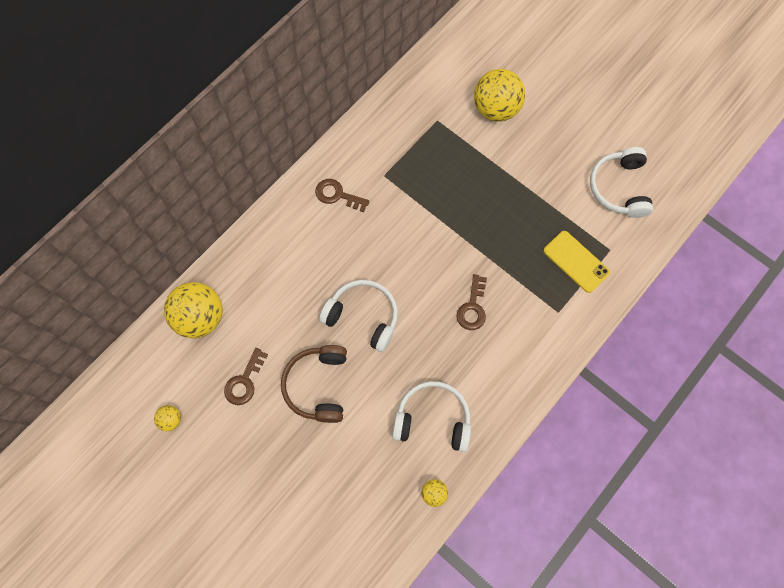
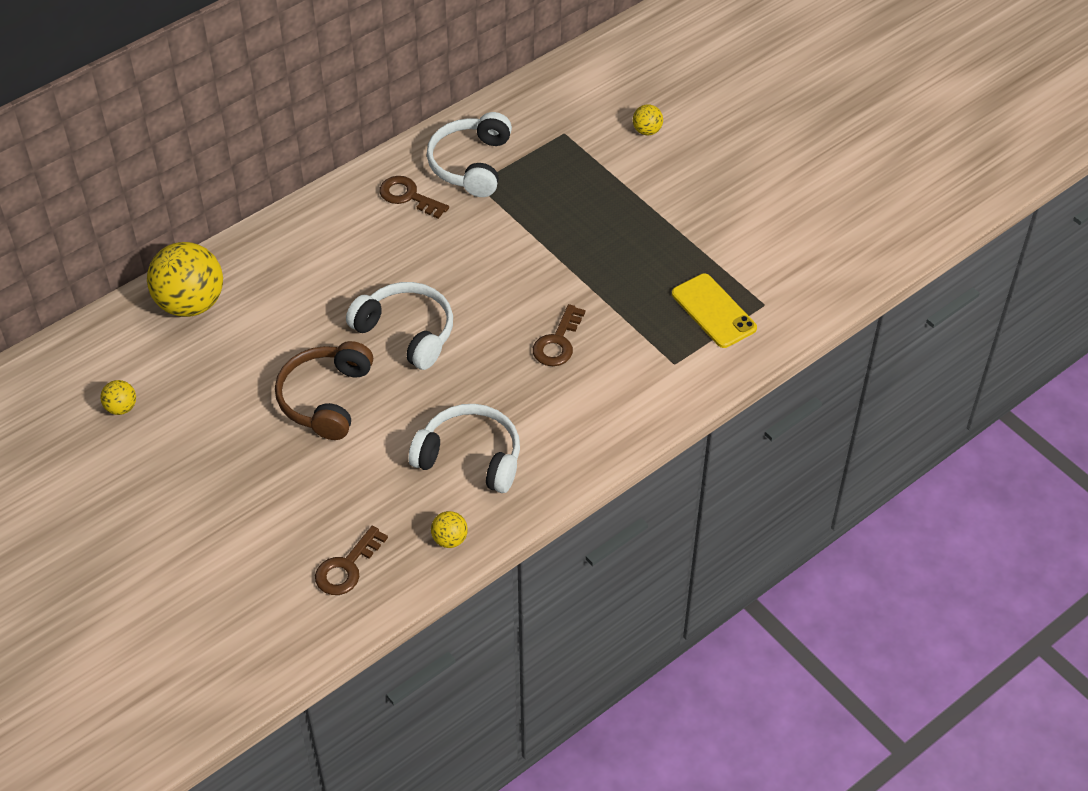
camera: 10 degrees right, 20 degrees down
(244, 381) = (229, 380): brown key -> brown key (347, 567)
(495, 109) = (647, 131): yellow ball -> yellow ball, size x0.45
(619, 188) = (794, 238): white headphones -> white headphones (471, 164)

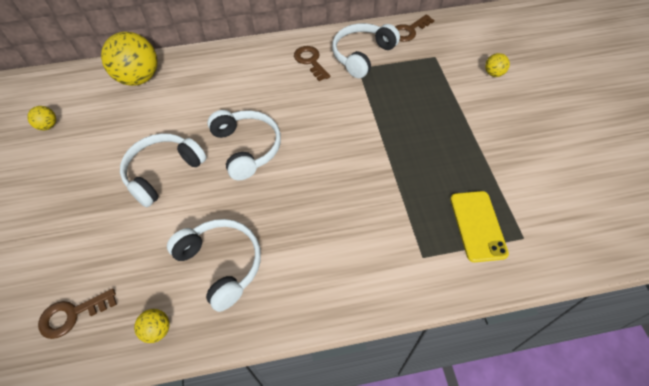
camera: 30 degrees right, 5 degrees up
(325, 398) = (163, 172): brown headphones -> white headphones
(557, 342) = (343, 199): brown key -> brown key (409, 31)

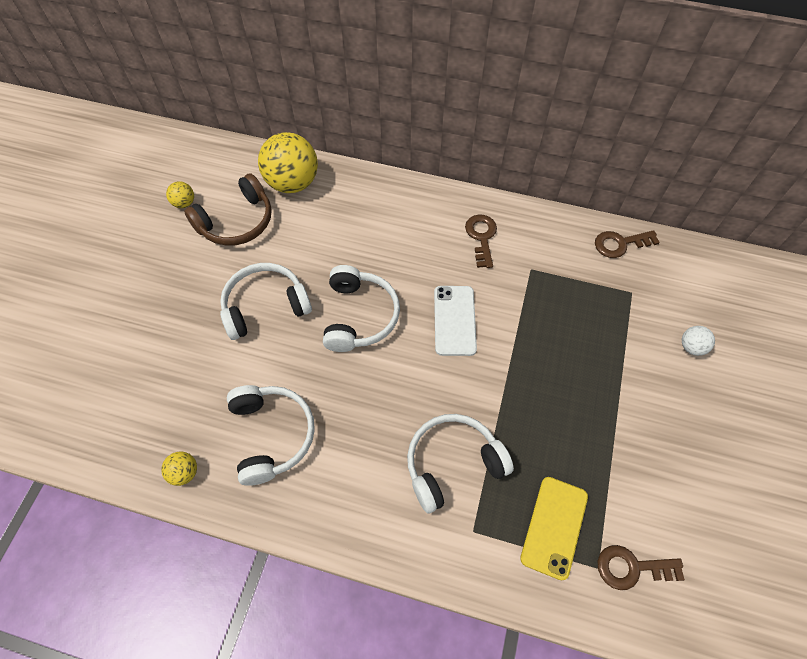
camera: 25 degrees right, 5 degrees up
(72, 315) = (121, 418): brown key -> brown key (631, 567)
(104, 122) = (237, 222): none -> brown headphones
(323, 122) = (454, 320): none -> white phone
(362, 55) = (545, 254): white headphones -> white headphones (452, 464)
(493, 73) = (691, 347): yellow ball -> white ball

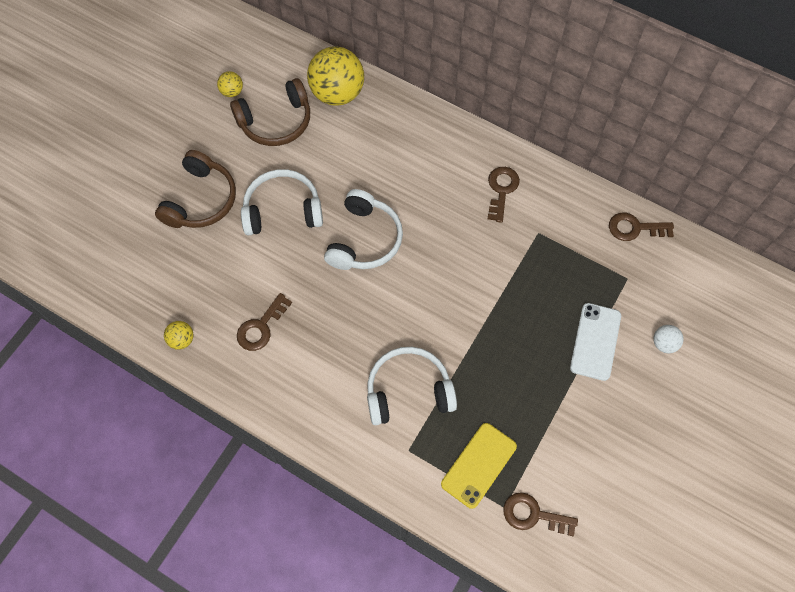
camera: 15 degrees right, 5 degrees up
(174, 316) = (201, 200): none -> brown headphones
(272, 435) = (261, 327): white headphones -> brown key
(454, 320) = (450, 264): white phone -> white phone (595, 341)

